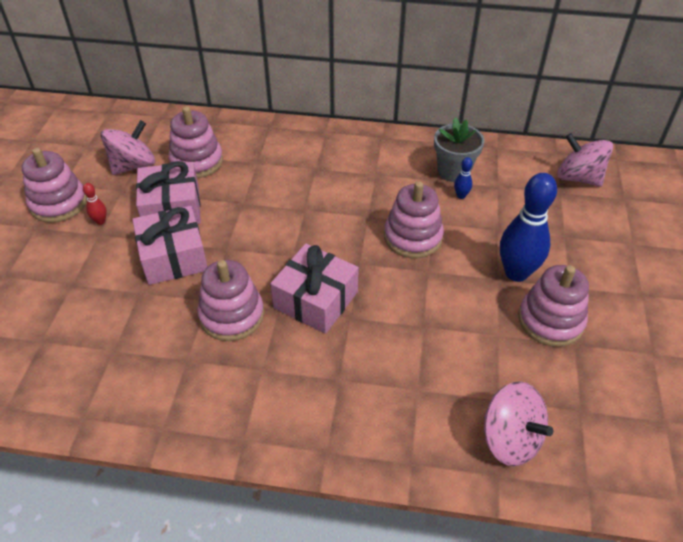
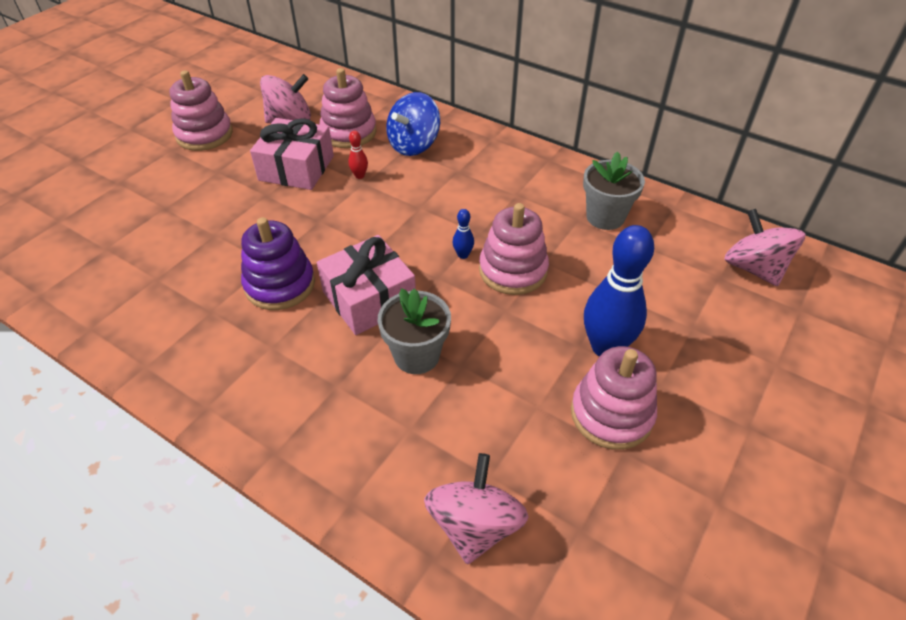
camera: 25 degrees right, 0 degrees up
(100, 221) = (227, 161): red bowling pin -> red bowling pin (359, 176)
(173, 257) = (266, 212): pink gift -> none
(232, 315) = (280, 285): pink stacking toy -> purple stacking toy
(262, 156) = (414, 145): none -> blue spinning top
(384, 331) = (416, 355): none -> grey flower pot
(461, 195) = (596, 244): blue bowling pin -> blue bowling pin (463, 255)
(510, 439) = (475, 525): pink spinning top -> pink spinning top turned 150 degrees counterclockwise

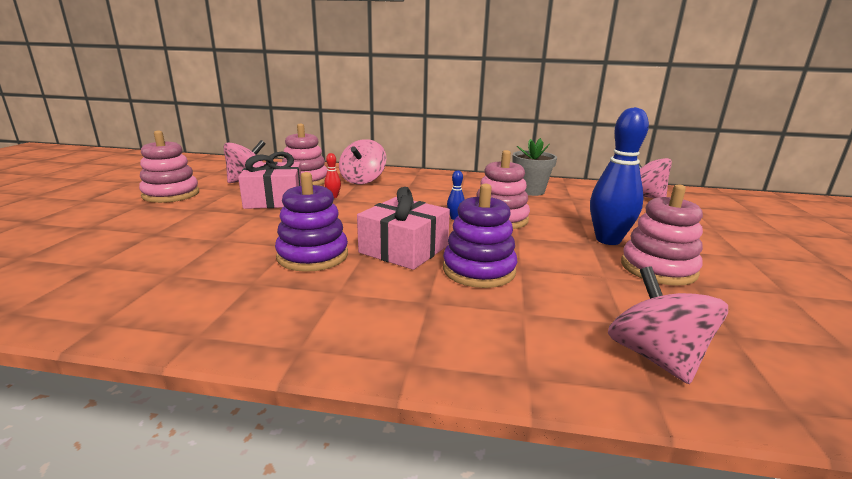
camera: 25 degrees left, 25 degrees down
(414, 145) = (363, 180): blue spinning top -> pink spinning top
(416, 355) = (478, 270): grey flower pot -> purple stacking toy

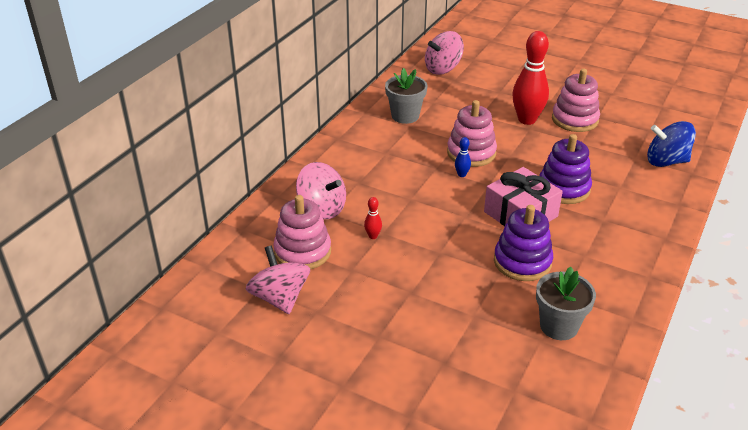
camera: 70 degrees left, 15 degrees up
(171, 194) = (311, 364): pink stacking toy -> none
(193, 283) = (559, 326): none -> grey flower pot
(274, 199) = (366, 278): pink gift -> none
(608, 240) = (527, 120): blue bowling pin -> red bowling pin
(655, 357) = (666, 161): pink spinning top -> blue spinning top

